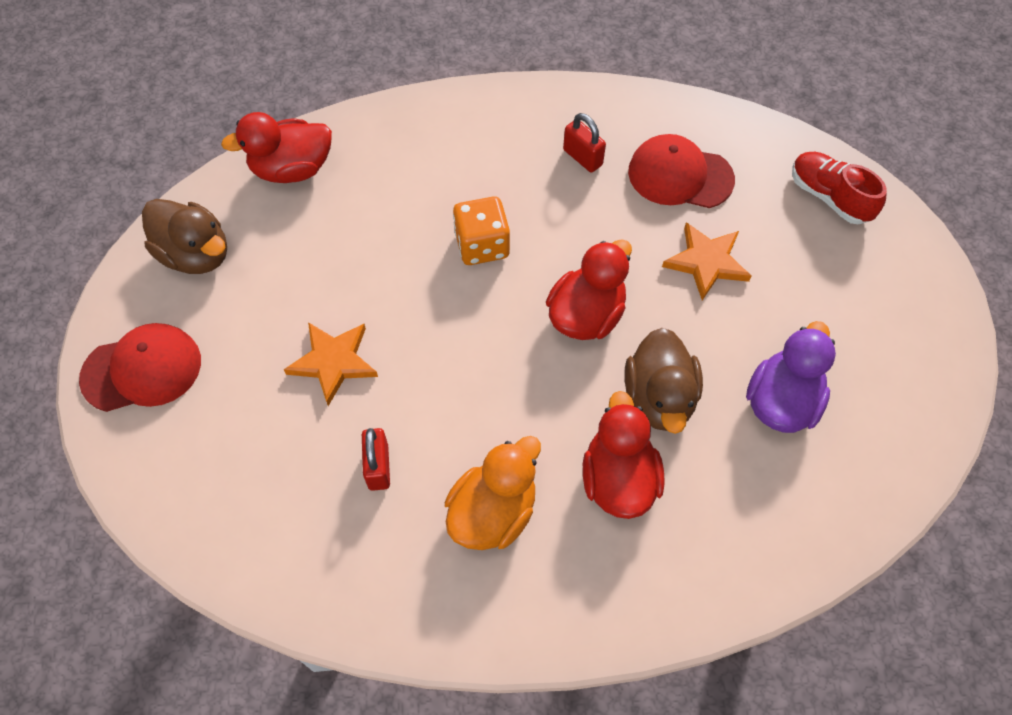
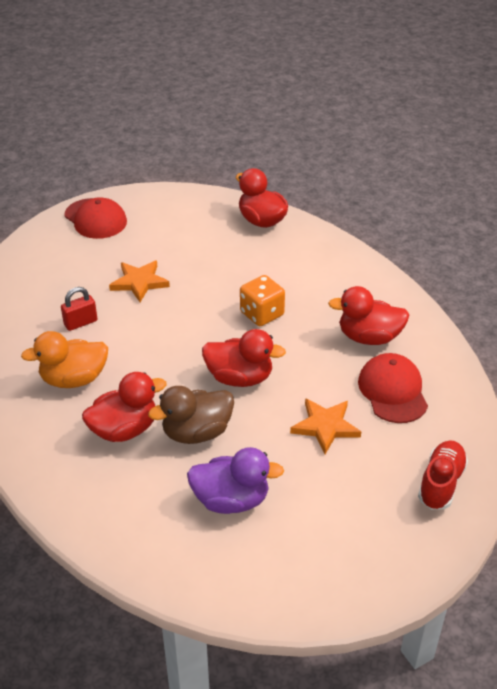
camera: 65 degrees right, 20 degrees down
(196, 254) = (178, 209): brown duck -> none
(493, 512) = (74, 379): orange duck -> orange duck turned 150 degrees clockwise
(582, 157) = (369, 337): red padlock -> red duck

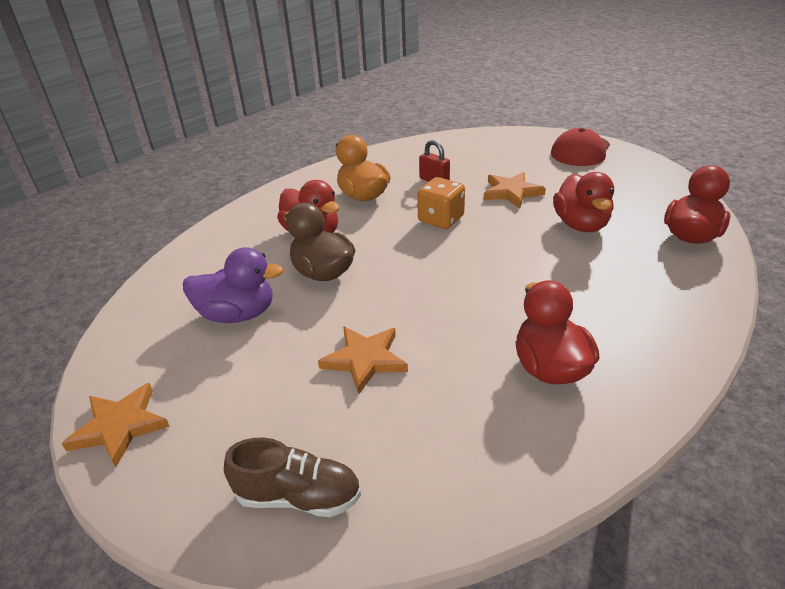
camera: 75 degrees right, 5 degrees down
(231, 500) = (238, 314): purple duck -> purple duck turned 75 degrees counterclockwise
(240, 378) = (412, 280): red duck -> red duck (580, 225)
(262, 314) = (525, 272): orange dice -> orange dice (441, 219)
(346, 588) = (120, 426): none -> orange star
(392, 391) = (457, 411): red cap -> none
(441, 483) = (298, 496): red shoe -> brown shoe

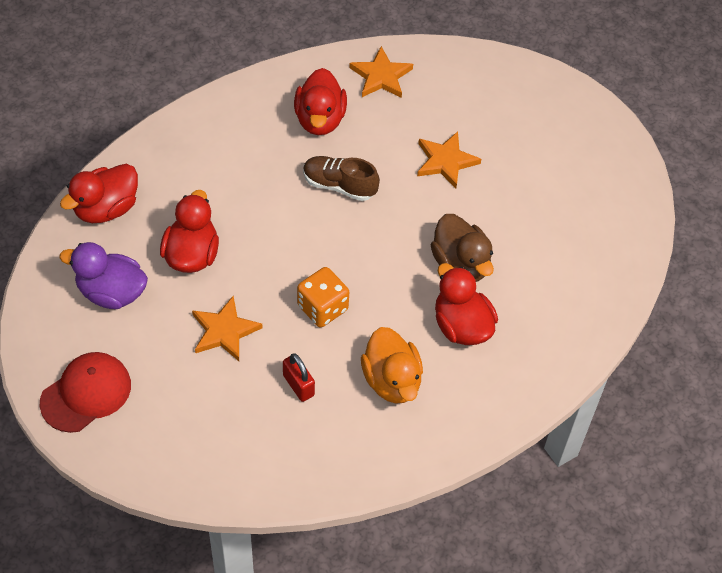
camera: 170 degrees left, 20 degrees up
(120, 426) = (618, 156): orange star -> orange star (381, 76)
(238, 314) = (540, 234): purple duck -> purple duck (111, 292)
(298, 496) = (505, 84): brown shoe -> brown shoe (339, 185)

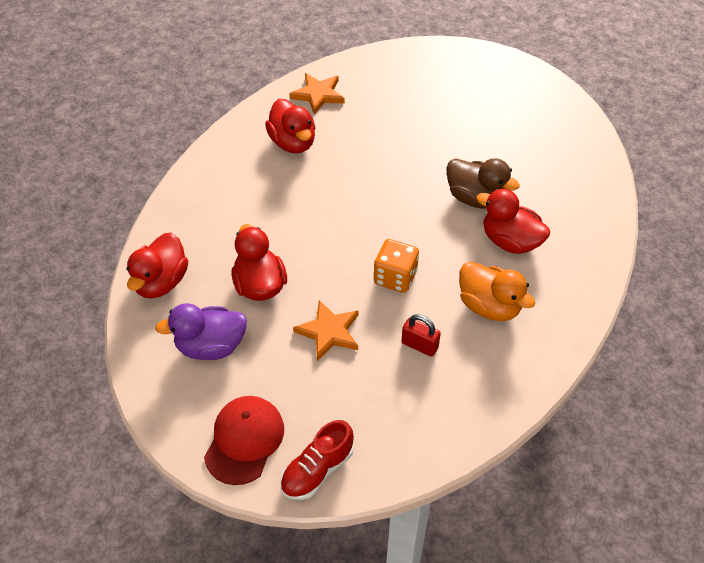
camera: 25 degrees left, 5 degrees down
(130, 451) = (317, 470): none -> red shoe
(339, 185) = (342, 183): brown shoe -> none
(445, 161) = (410, 132): orange star -> none

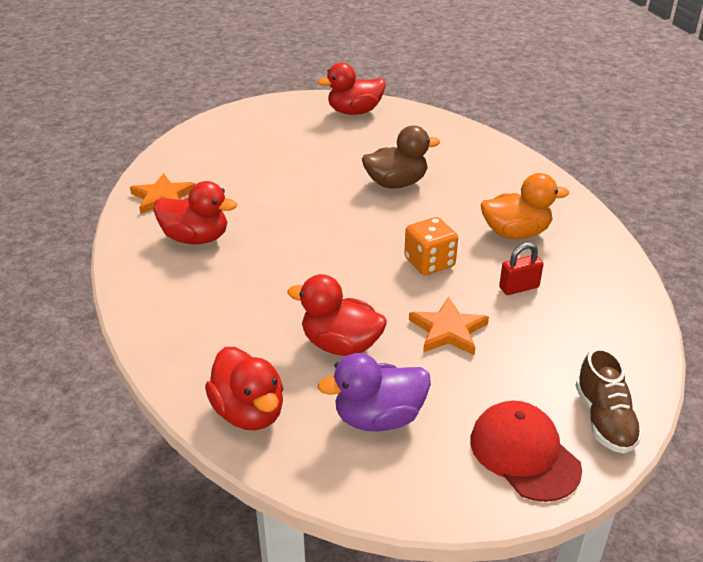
camera: 50 degrees left, 15 degrees down
(210, 346) = (378, 418): purple duck -> purple duck turned 45 degrees clockwise
(317, 470) = (604, 420): red shoe -> brown shoe
(510, 241) = (461, 191): red duck -> red duck (354, 112)

